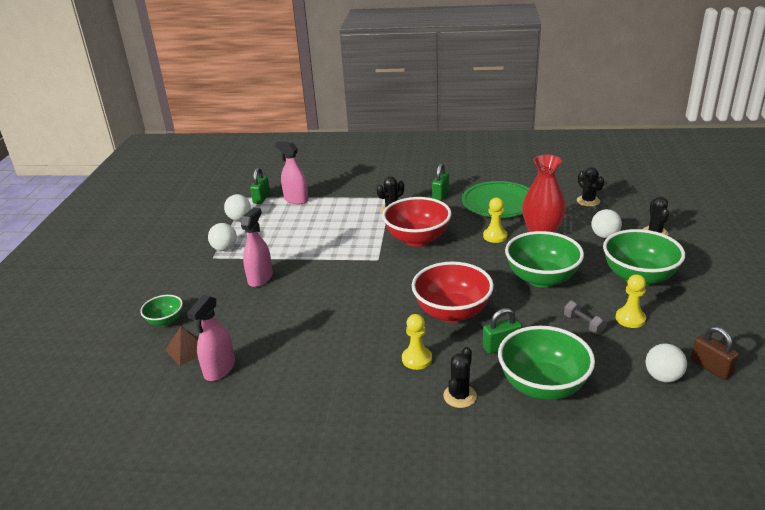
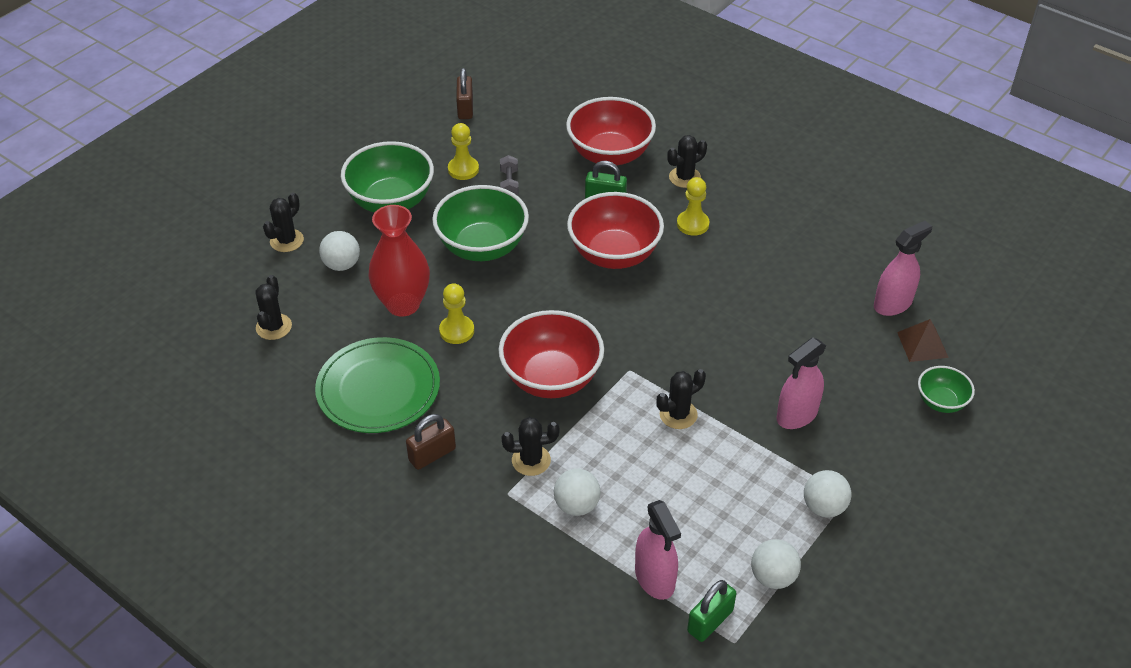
camera: 150 degrees left, 15 degrees up
(331, 252) = (678, 414): none -> black cactus
(440, 194) = (432, 454): green padlock -> brown padlock
(543, 386) = (610, 155): green bowl -> red bowl
(663, 377) = (510, 119): white ball -> white ball (576, 505)

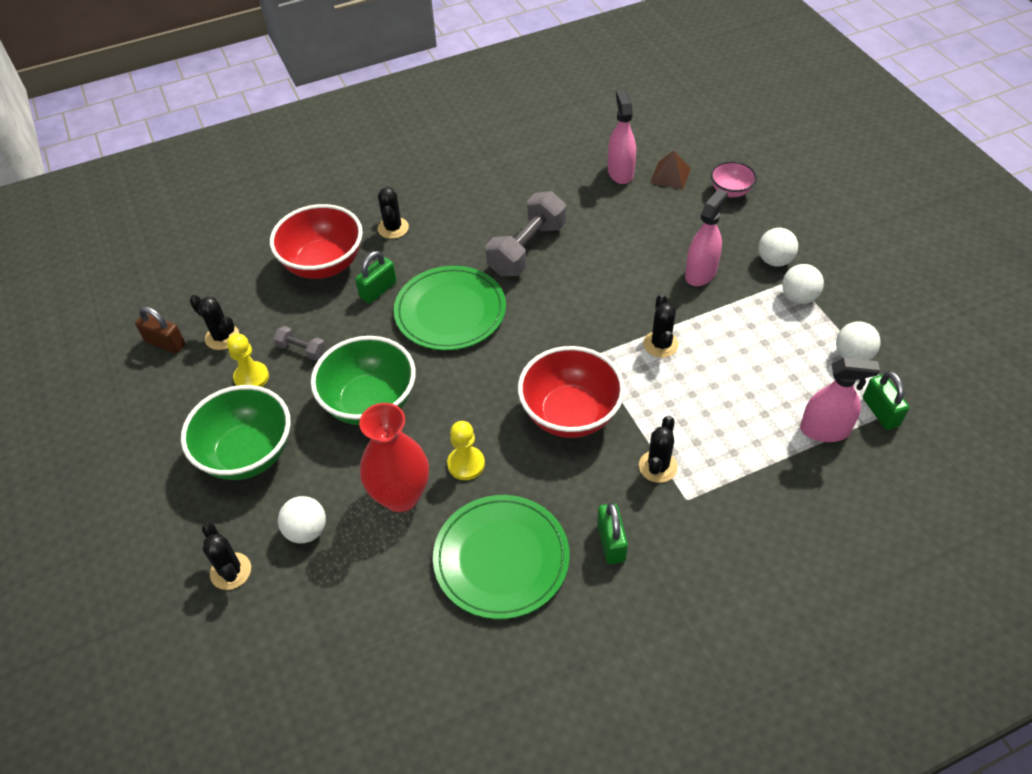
camera: 60 degrees left, 5 degrees up
(274, 327) = (353, 628): black cactus -> black cactus (222, 337)
(432, 454) = (611, 542): brown padlock -> green padlock
(576, 505) = (724, 453): white ball -> white ball (774, 260)
(614, 254) = (450, 311): red bowl -> green plate
(692, 224) = (452, 246): yellow pawn -> none
(729, 275) = (527, 249): none -> grey dumbbell
(797, 415) = (700, 273): pink spray bottle -> pink spray bottle turned 135 degrees counterclockwise
(941, 402) = (730, 191): green bowl -> pink bowl

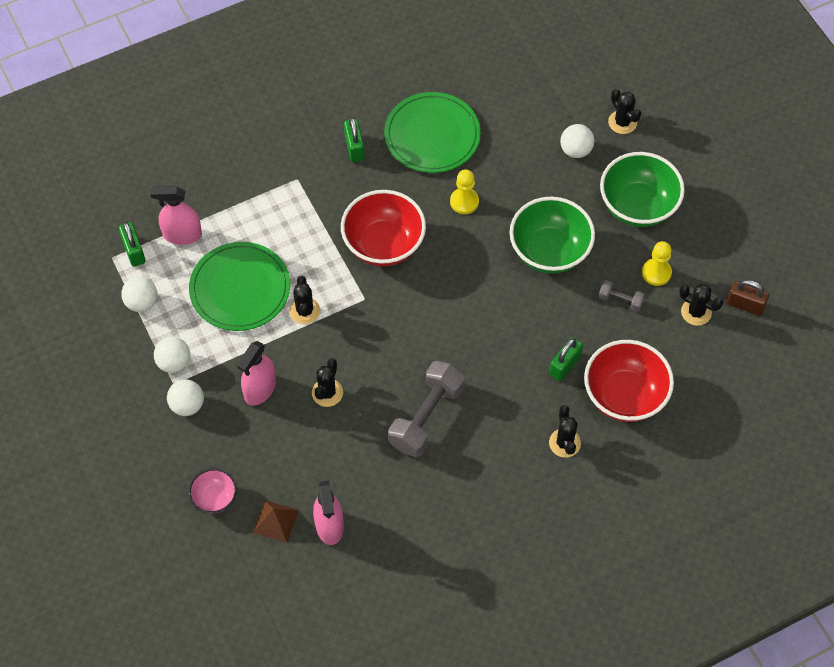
camera: 175 degrees right, 10 degrees up
(401, 496) = (511, 176): red vase -> none
(450, 311) = (493, 343): green plate -> green plate (240, 288)
(658, 466) = (316, 203): black cactus -> black cactus (327, 393)

